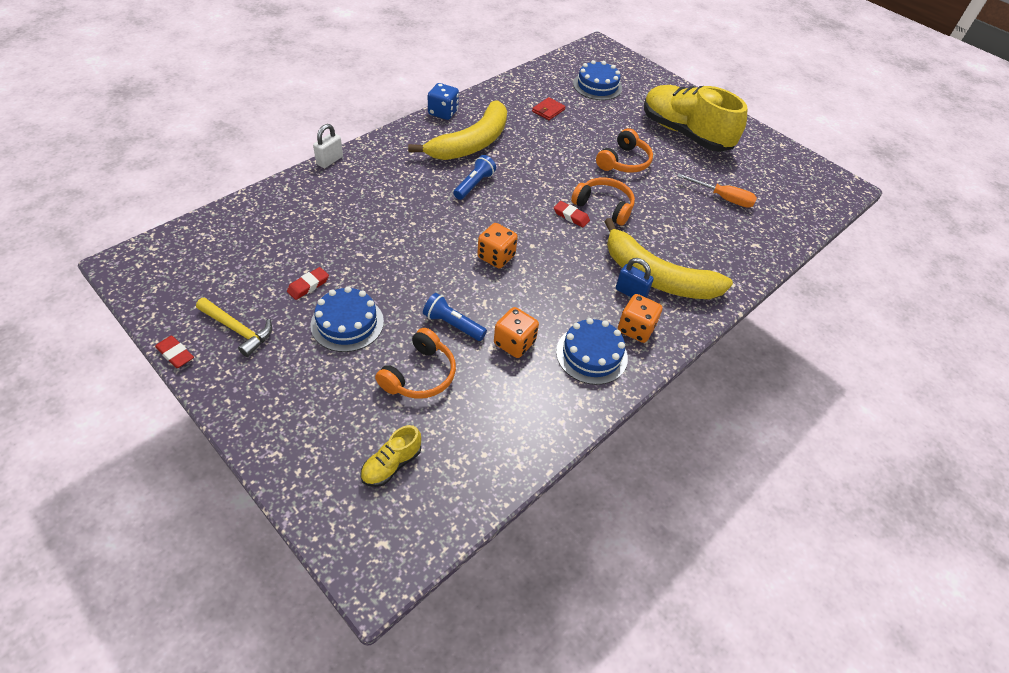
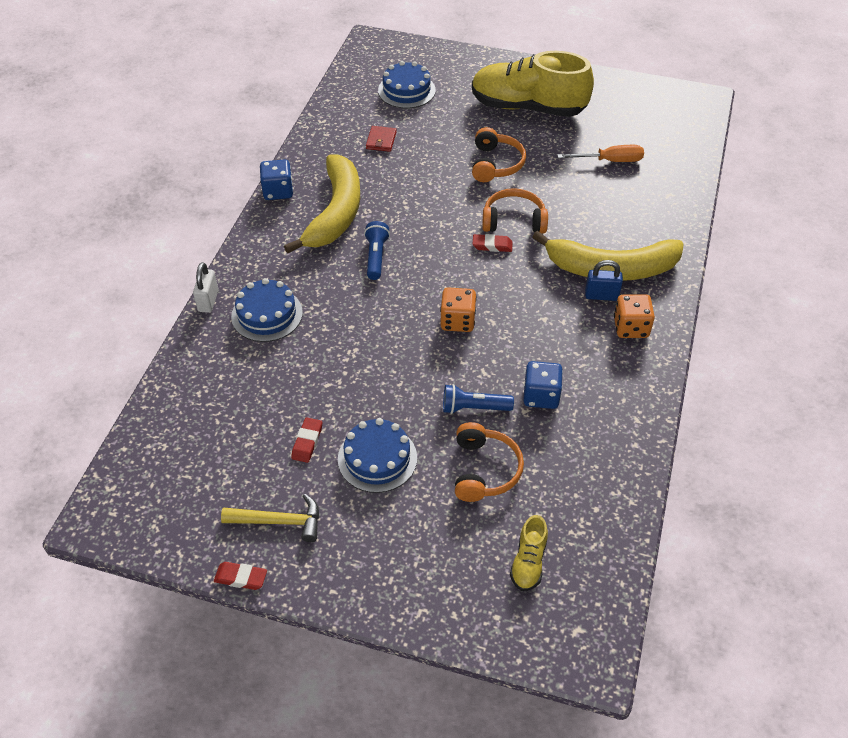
camera: 25 degrees left, 0 degrees up
(514, 343) = (541, 396): orange dice -> blue dice
(591, 354) = (613, 371): blue cake -> blue cake (267, 314)

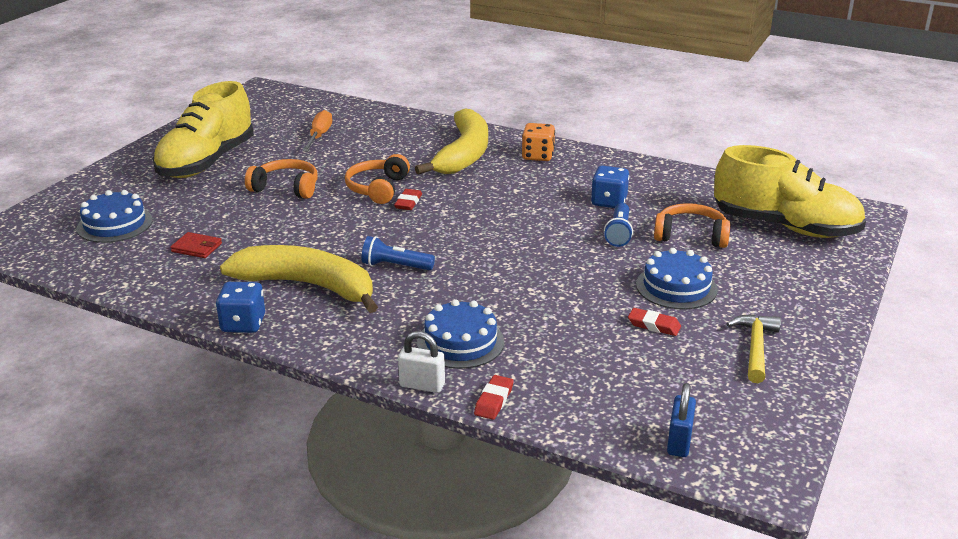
camera: 80 degrees left, 20 degrees down
(241, 578) = (826, 374): red eraser -> red eraser (494, 401)
(457, 321) = (506, 230): orange dice -> none
(528, 562) = (785, 227): yellow shoe -> yellow shoe, size x2.36
(601, 295) = (495, 162): blue padlock -> blue padlock (679, 442)

